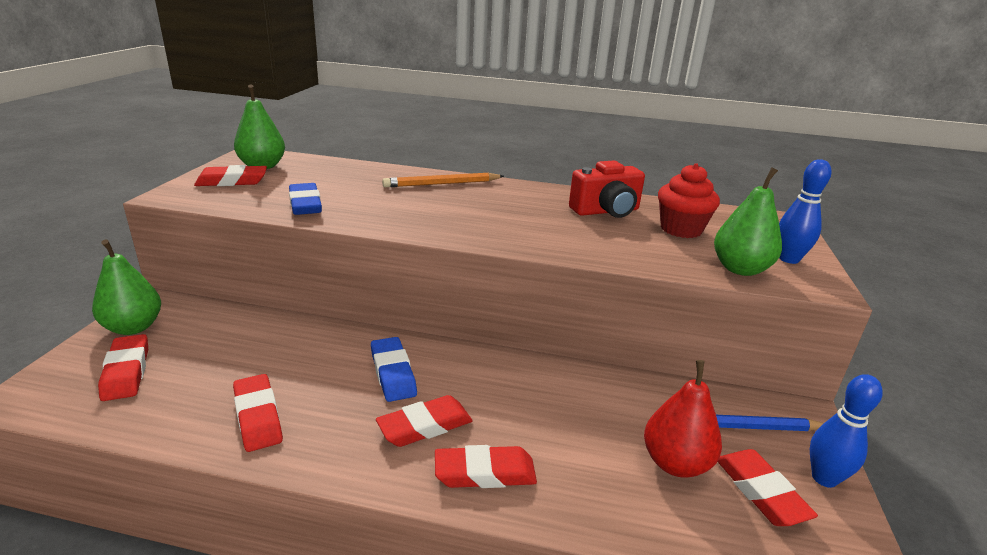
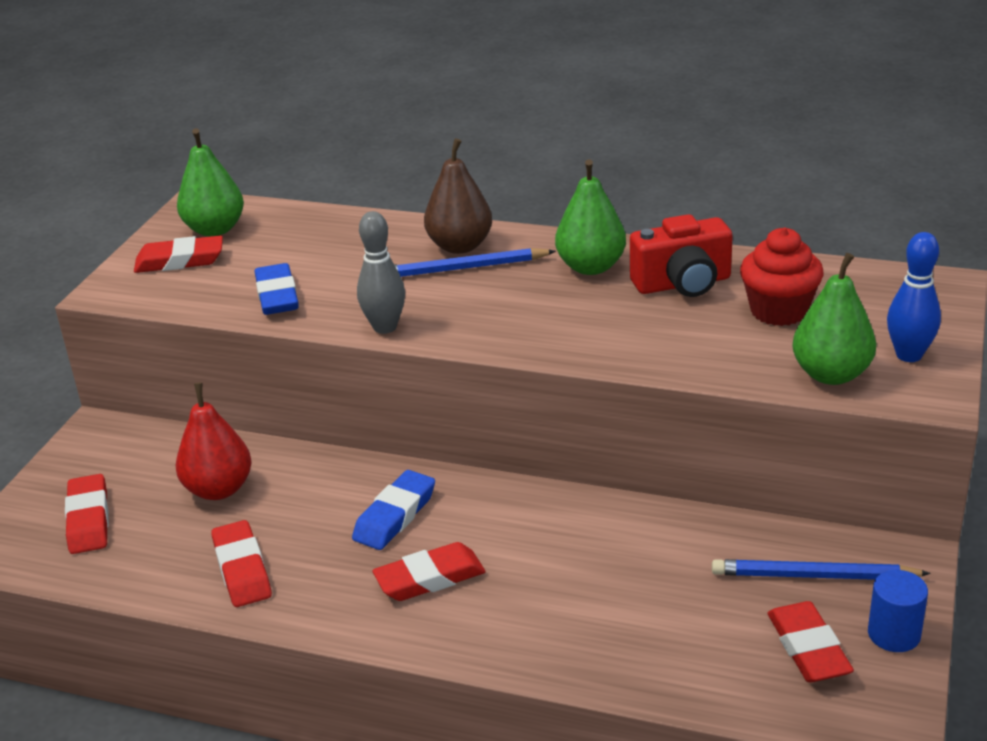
camera: 10 degrees right, 5 degrees up
(133, 327) = (82, 463): green pear -> green pear (591, 267)
(390, 226) = (385, 327): none -> grey bowling pin
(393, 373) = (395, 516): blue eraser -> blue eraser turned 45 degrees clockwise
(442, 184) = (460, 246): orange pencil -> brown pear
(446, 196) = (463, 268): none -> blue pencil
(485, 473) = (493, 628): red eraser -> none
(675, 463) = (717, 618): red pear -> red pear (219, 489)
(824, 478) = (894, 634): blue bowling pin -> blue cylinder

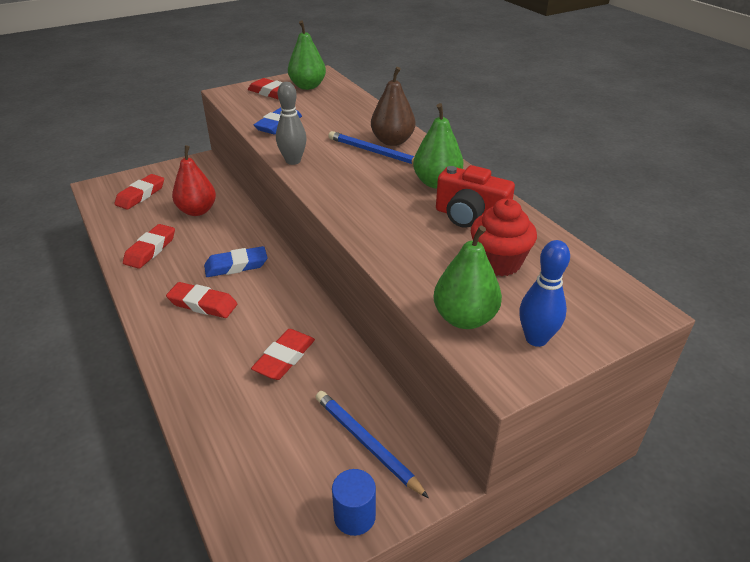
camera: 40 degrees right, 5 degrees up
(808, 648) = (298, 482): red eraser -> red eraser (284, 358)

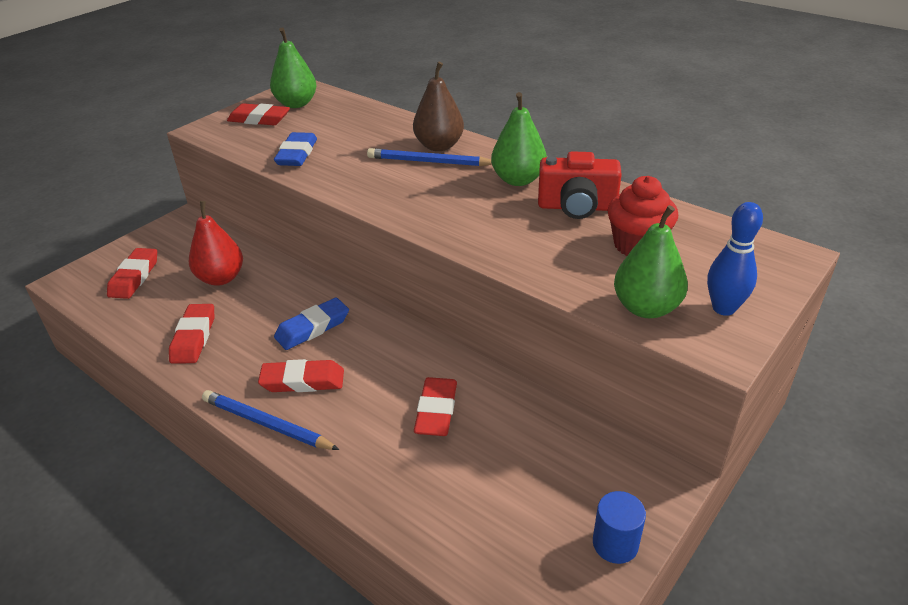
camera: 20 degrees left, 0 degrees up
(293, 161) = (346, 191): grey bowling pin -> none
(366, 443) = (579, 469): blue pencil -> blue pencil (267, 424)

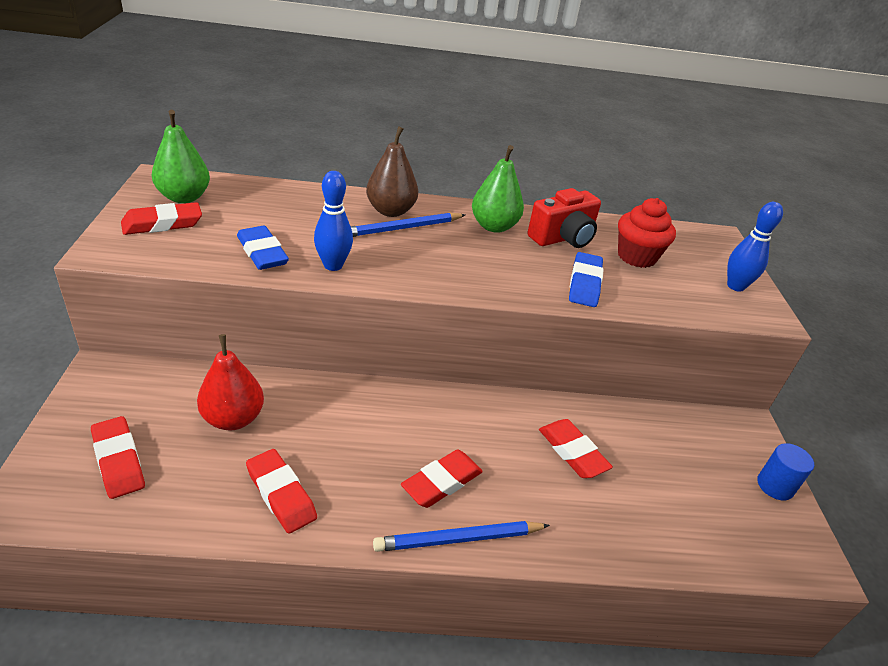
camera: 45 degrees left, 0 degrees up
(312, 328) = (390, 428): blue eraser -> blue eraser (584, 284)
(334, 176) = (333, 265): none -> blue bowling pin
(646, 308) = (700, 303): green pear -> none

